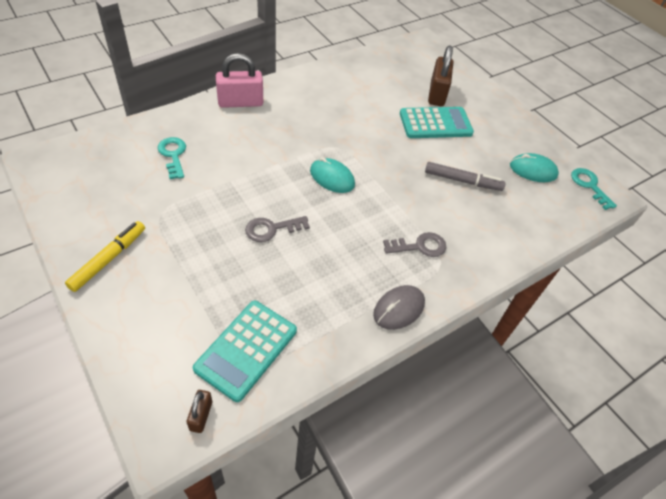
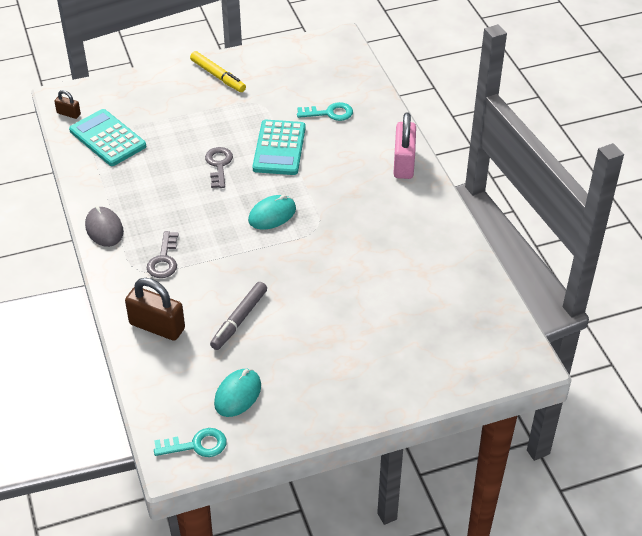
camera: 110 degrees right, 5 degrees down
(435, 123) = (341, 323): turquoise calculator -> turquoise calculator (279, 148)
(437, 94) = (399, 341): brown padlock -> brown padlock (157, 326)

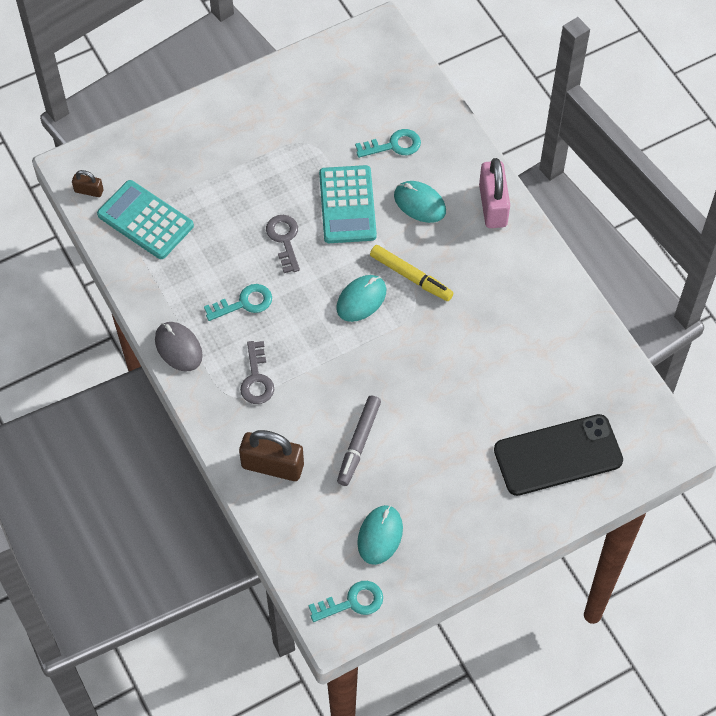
camera: 10 degrees left, 15 degrees up
(171, 204) = (244, 303): none -> turquoise key
(218, 76) = (250, 109): yellow marker -> yellow marker (411, 276)
(341, 154) = (419, 203): none -> turquoise mouse
(419, 354) = (558, 455): none -> black phone

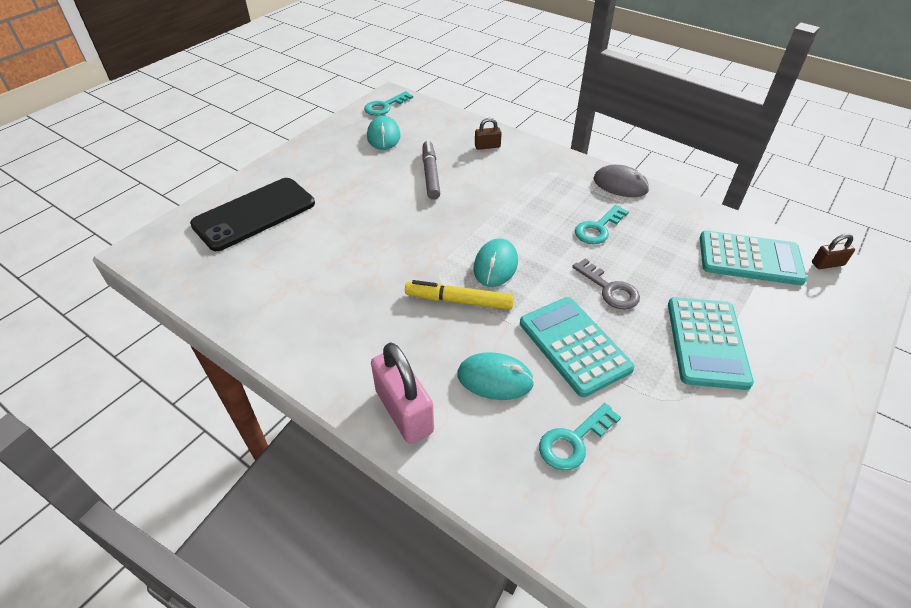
camera: 155 degrees right, 15 degrees down
(250, 170) = (707, 342): none -> turquoise calculator
(256, 379) = (541, 186): grey key -> none
(272, 465) = (487, 146): brown padlock -> brown padlock, size x0.51

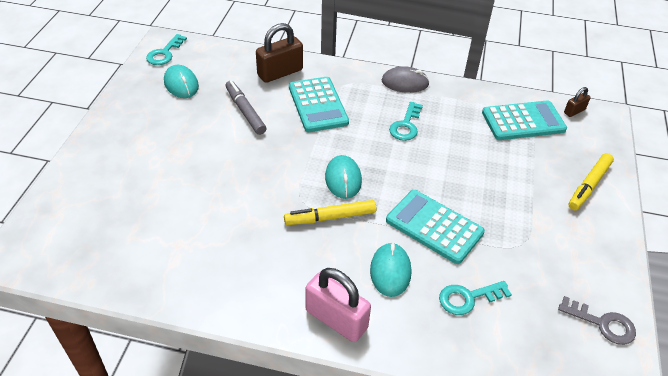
camera: 25 degrees left, 0 degrees up
(254, 214) = (103, 191): black phone -> none
(487, 146) = (280, 73): brown padlock -> brown padlock, size x1.96
(495, 379) = (390, 271): turquoise mouse -> turquoise mouse turned 75 degrees counterclockwise
(573, 441) = (468, 298): turquoise key -> turquoise key turned 45 degrees clockwise
(610, 289) = (438, 174): grey key -> grey key (603, 323)
(707, 342) = (522, 195): turquoise calculator -> turquoise calculator (318, 105)
(808, 357) = (589, 185): none -> yellow marker

